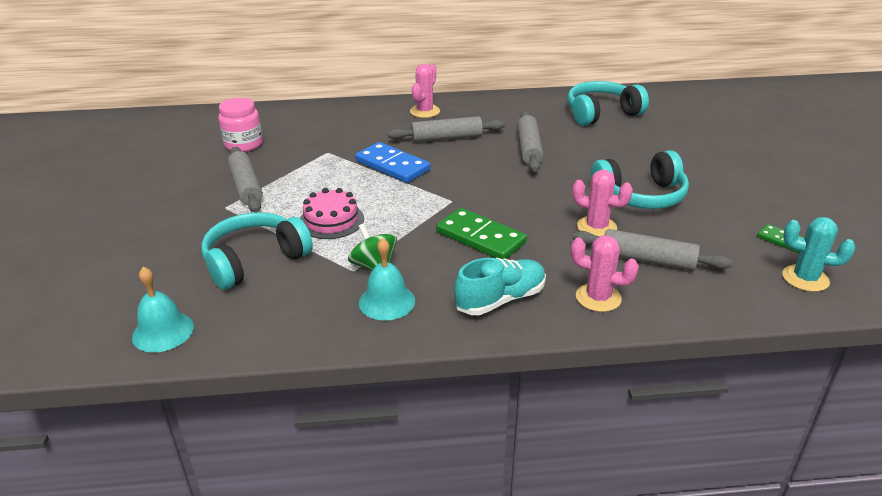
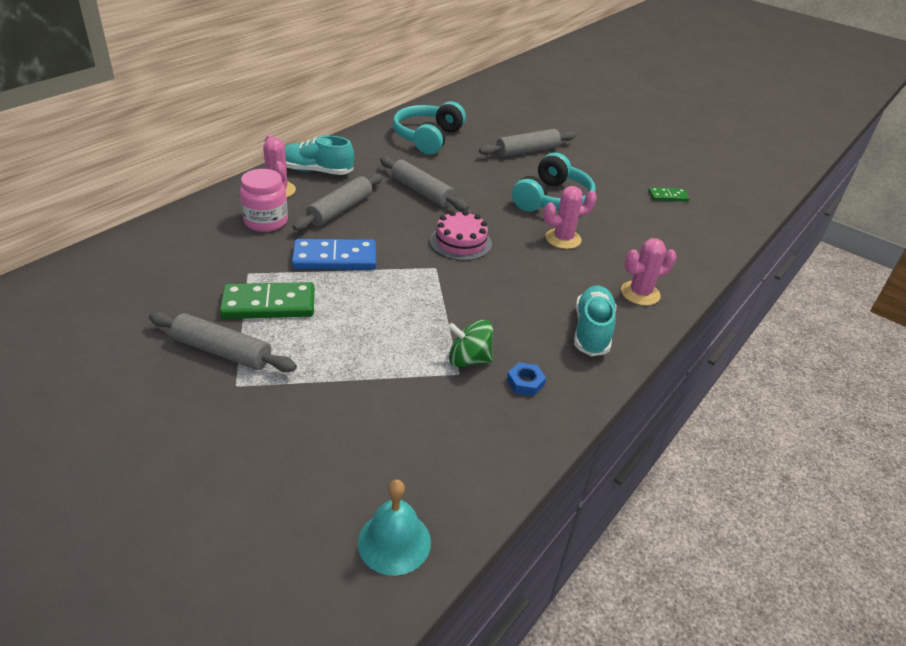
camera: 50 degrees left, 5 degrees up
(243, 144) = (136, 307): pink jar -> pink jar (266, 221)
(255, 261) = (362, 418): turquoise headphones -> none
(331, 220) = (366, 339): pink cake -> pink cake (460, 242)
(387, 301) = (525, 383): turquoise bell -> blue nut
(471, 108) = (316, 171): none -> turquoise shoe
(481, 237) = (505, 288): green domino -> green domino (269, 304)
(648, 260) = (625, 248): grey rolling pin -> grey rolling pin (527, 151)
(805, 278) = (710, 217): turquoise cactus -> none

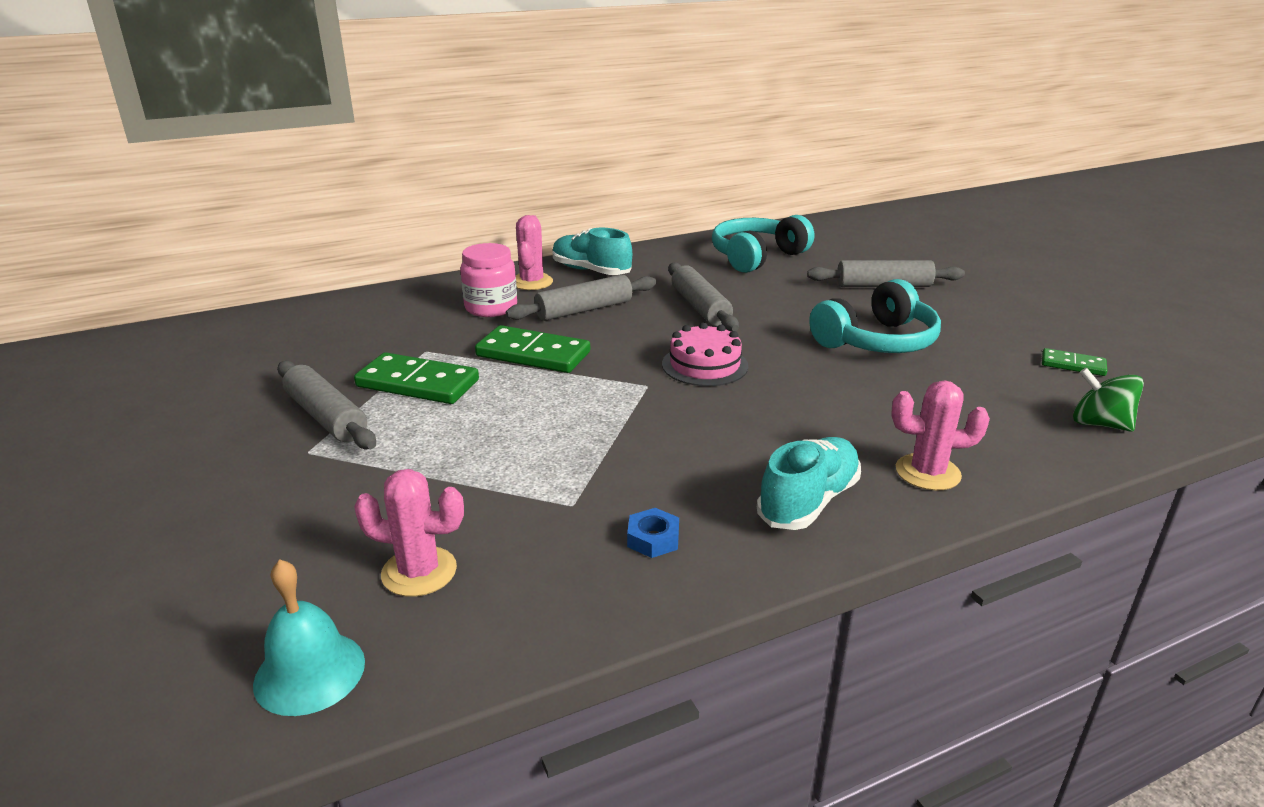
camera: 30 degrees right, 10 degrees down
(335, 258) = (533, 354): blue domino -> green domino
(468, 359) = (599, 492): green spinning top -> green spinning top (1099, 424)
(563, 239) = (855, 386): pink cactus -> pink cactus (419, 572)

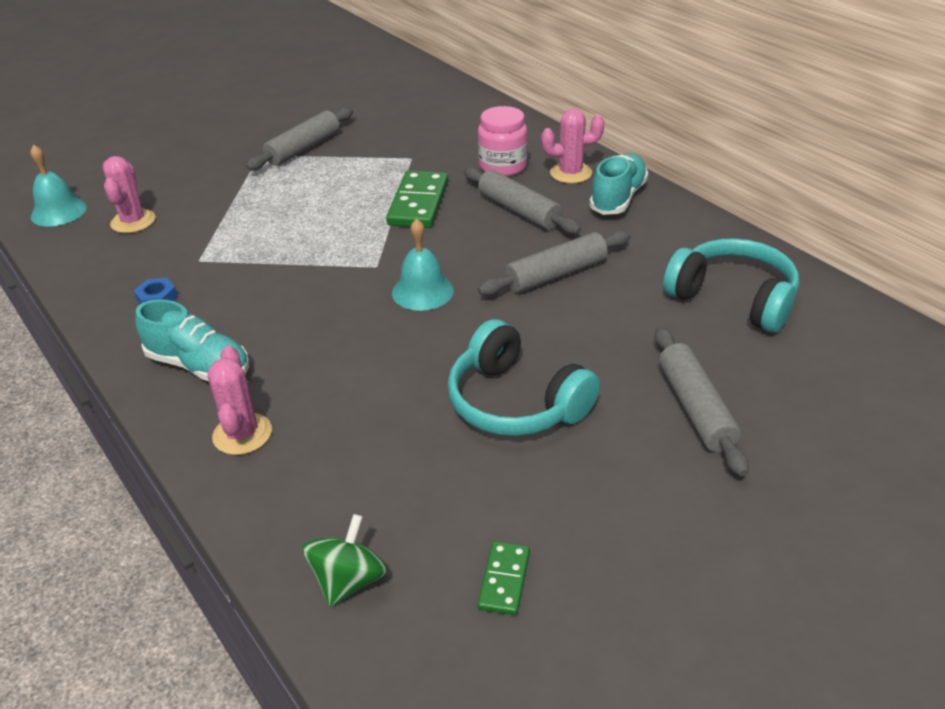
camera: 80 degrees right, 10 degrees up
(418, 383) = (357, 167): green domino -> none
(704, 365) = (422, 291): pink cake -> turquoise bell

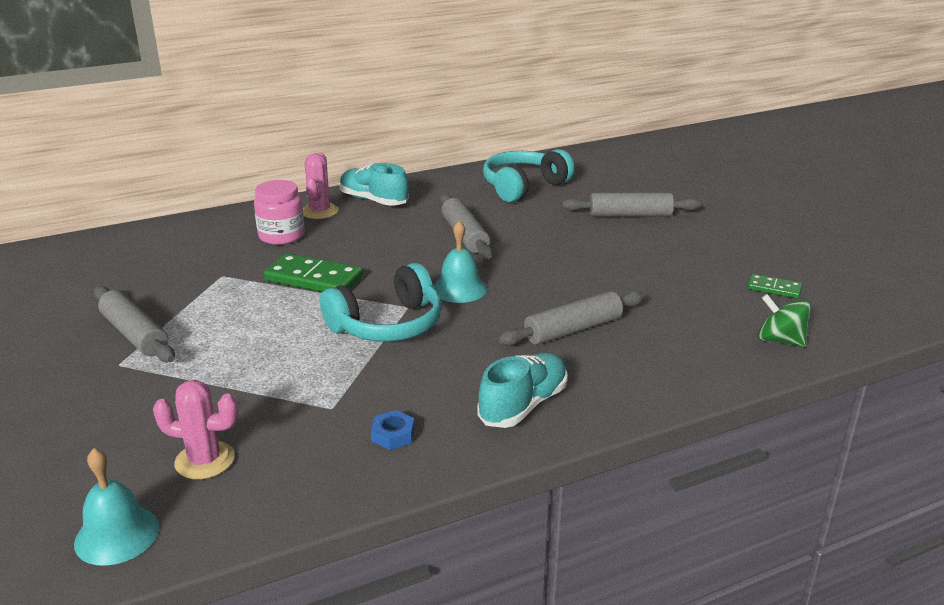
camera: 80 degrees left, 10 degrees down
(242, 434) = (626, 381): pink cactus -> none
(516, 402) = (611, 267): turquoise headphones -> turquoise headphones (387, 325)
(519, 211) = (363, 238): grey rolling pin -> grey rolling pin (573, 329)

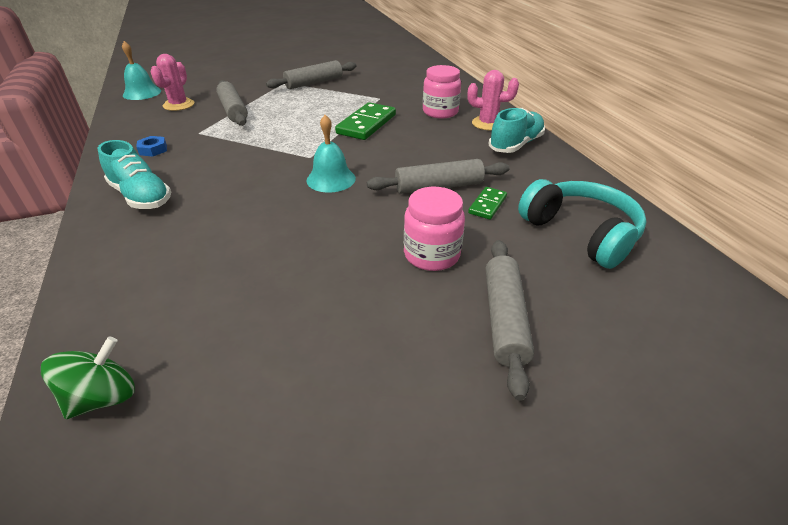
camera: 95 degrees right, 10 degrees up
(387, 325) = (286, 149): turquoise headphones -> none
(571, 237) = (431, 255): none -> pink jar
(573, 329) = (230, 231): grey rolling pin -> grey rolling pin (233, 110)
(774, 288) = (233, 441): green domino -> green domino (487, 205)

